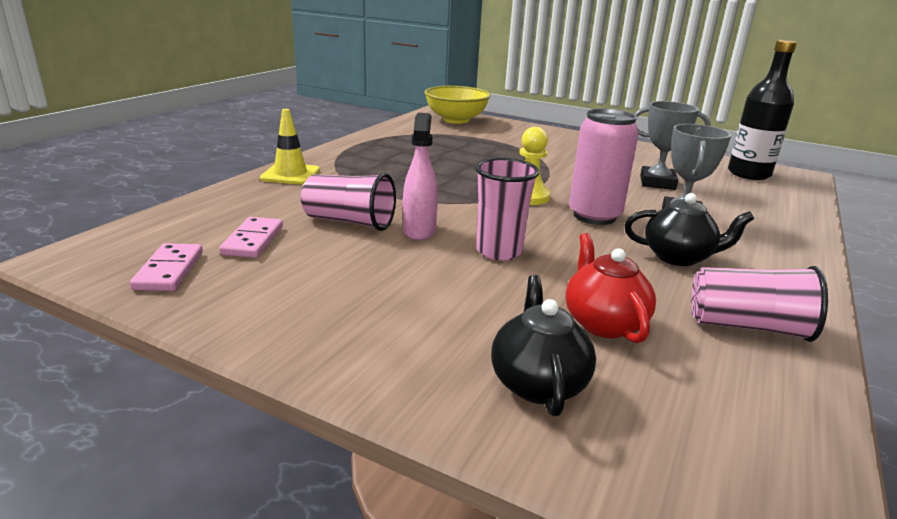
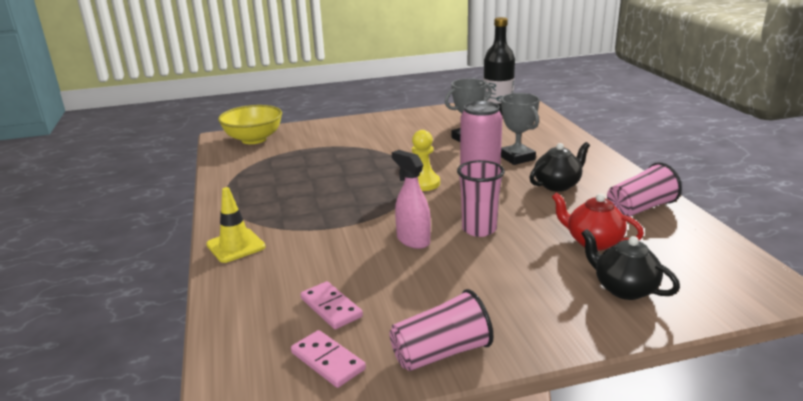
camera: 40 degrees left, 0 degrees up
(349, 222) = (360, 258): pink cup -> pink cup (441, 353)

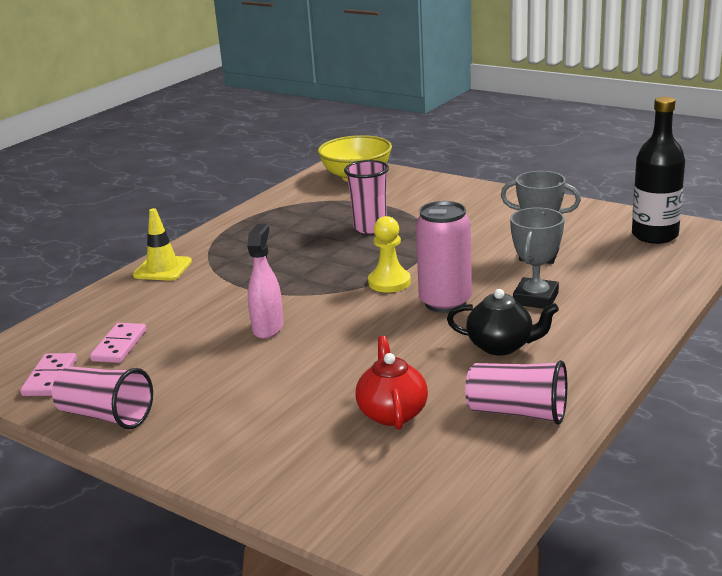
camera: 50 degrees right, 0 degrees up
(479, 229) = (333, 347): pink cup -> pink cup (370, 227)
(624, 289) = (314, 462): black teapot -> none

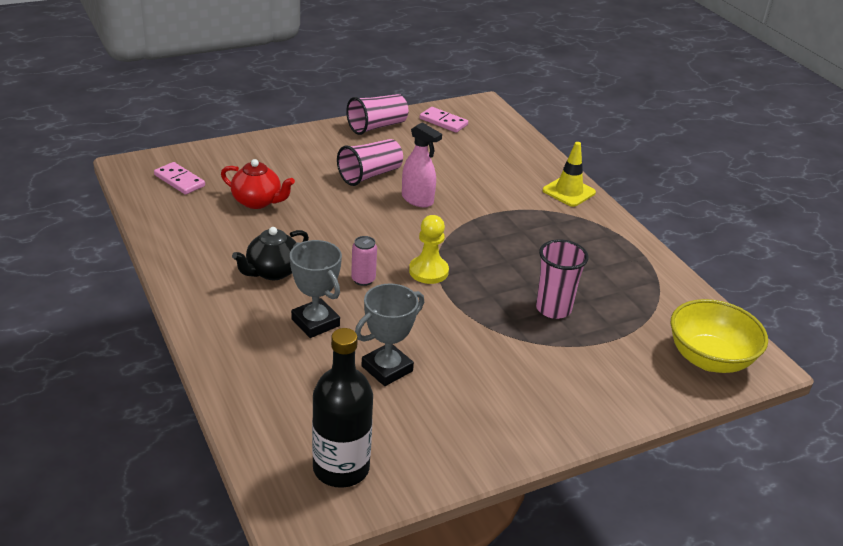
camera: 115 degrees right, 10 degrees up
(119, 346) = (458, 148): pink domino -> pink domino (179, 180)
(445, 303) = (363, 280): pink can -> pink can, size x0.51
(517, 412) = (196, 239): pink cup -> pink cup (370, 175)

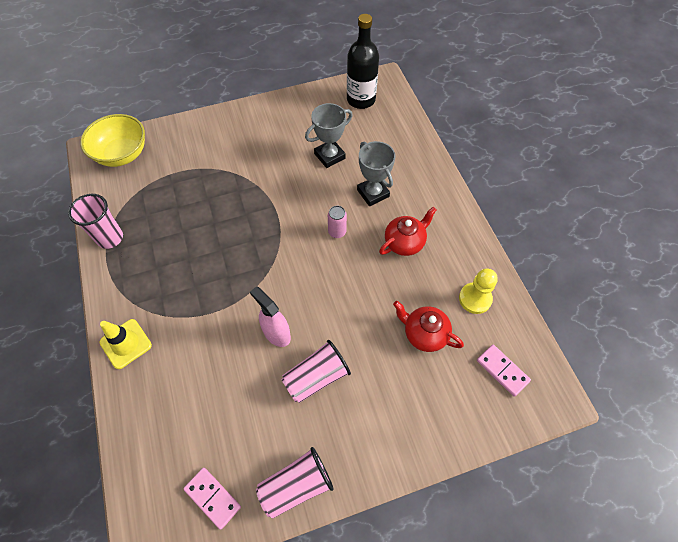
camera: 170 degrees left, 25 degrees up
(272, 272) = (404, 242): black teapot -> red teapot
(428, 271) = (286, 239): yellow pawn -> yellow pawn (475, 299)
(553, 309) = (205, 199): pink cup -> pink cup (110, 238)

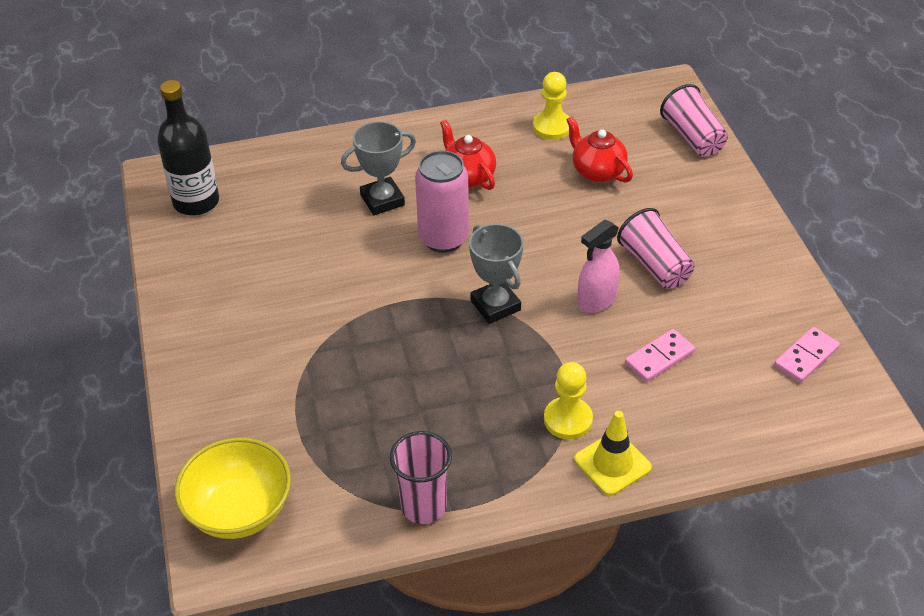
camera: 85 degrees left, 15 degrees down
(166, 315) = (568, 420): none -> yellow pawn
(296, 485) = (782, 285): pink cup -> pink cup (693, 137)
(329, 156) = (304, 241): grey trophy -> grey trophy (495, 305)
(337, 232) = (443, 238): pink can -> pink can, size x1.96
(424, 334) = (597, 171): red teapot -> red teapot turned 105 degrees clockwise
(502, 370) = (641, 118): pink domino -> pink domino (659, 357)

